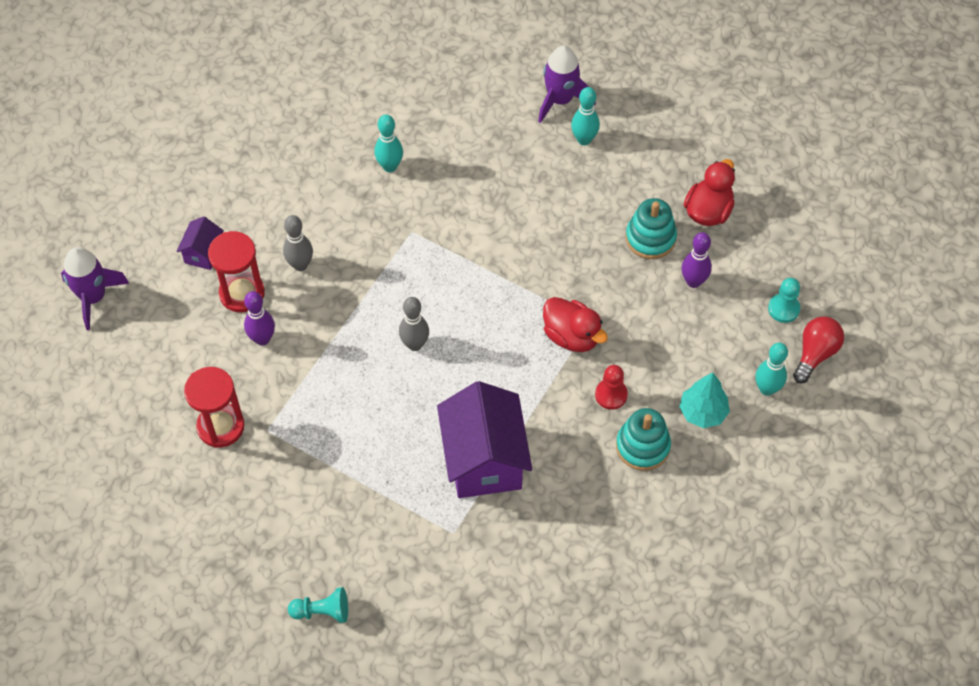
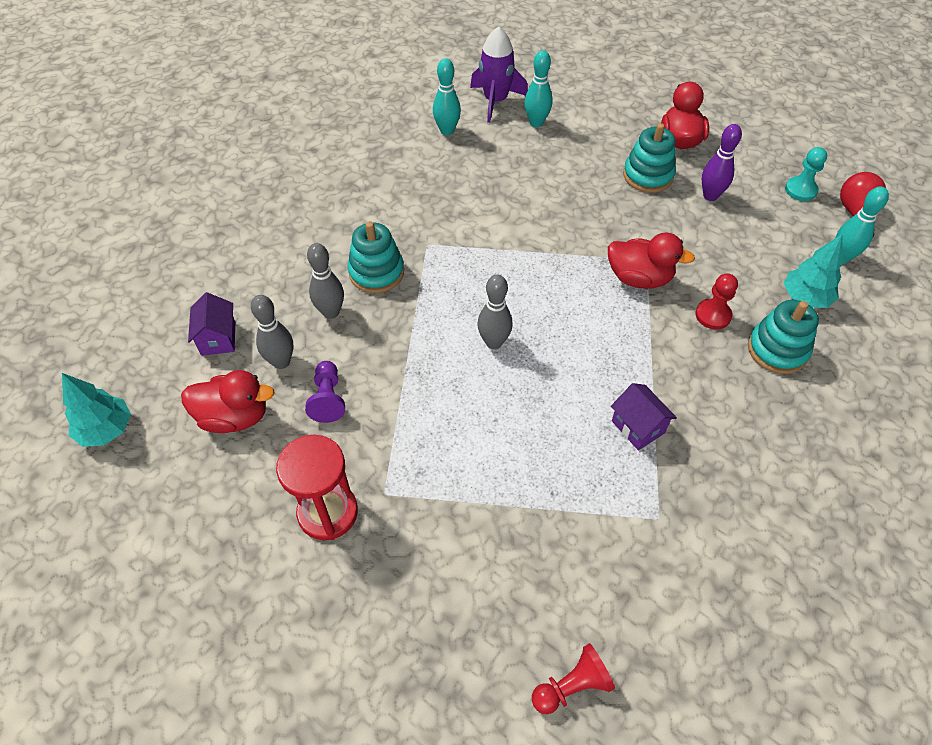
camera: 25 degrees left, 5 degrees down
(93, 297) = (106, 429): purple rocket -> turquoise tree
(188, 325) = (234, 417): none -> red duck
(242, 293) = (281, 362): red hourglass -> grey bowling pin
(262, 339) = (328, 399): purple bowling pin -> purple pawn
(322, 611) = (572, 686): turquoise pawn -> red pawn
(355, 242) = (376, 272): none -> turquoise stacking toy
(390, 166) = (373, 198): turquoise bowling pin -> turquoise bowling pin (447, 131)
(484, 460) = (638, 427): purple house -> purple house, size x0.47

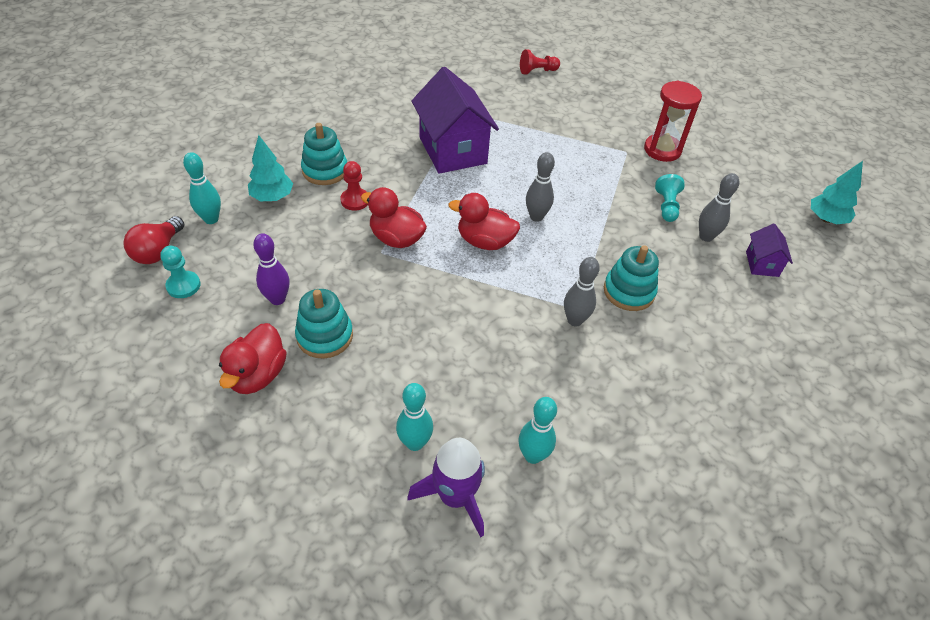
camera: 170 degrees left, 5 degrees down
(234, 417) = (734, 209): red duck -> red duck (484, 241)
(328, 399) = (666, 206): purple pawn -> turquoise pawn
(331, 312) = (669, 265): grey bowling pin -> grey bowling pin (574, 320)
(638, 427) = (453, 150): purple house -> purple house, size x2.12

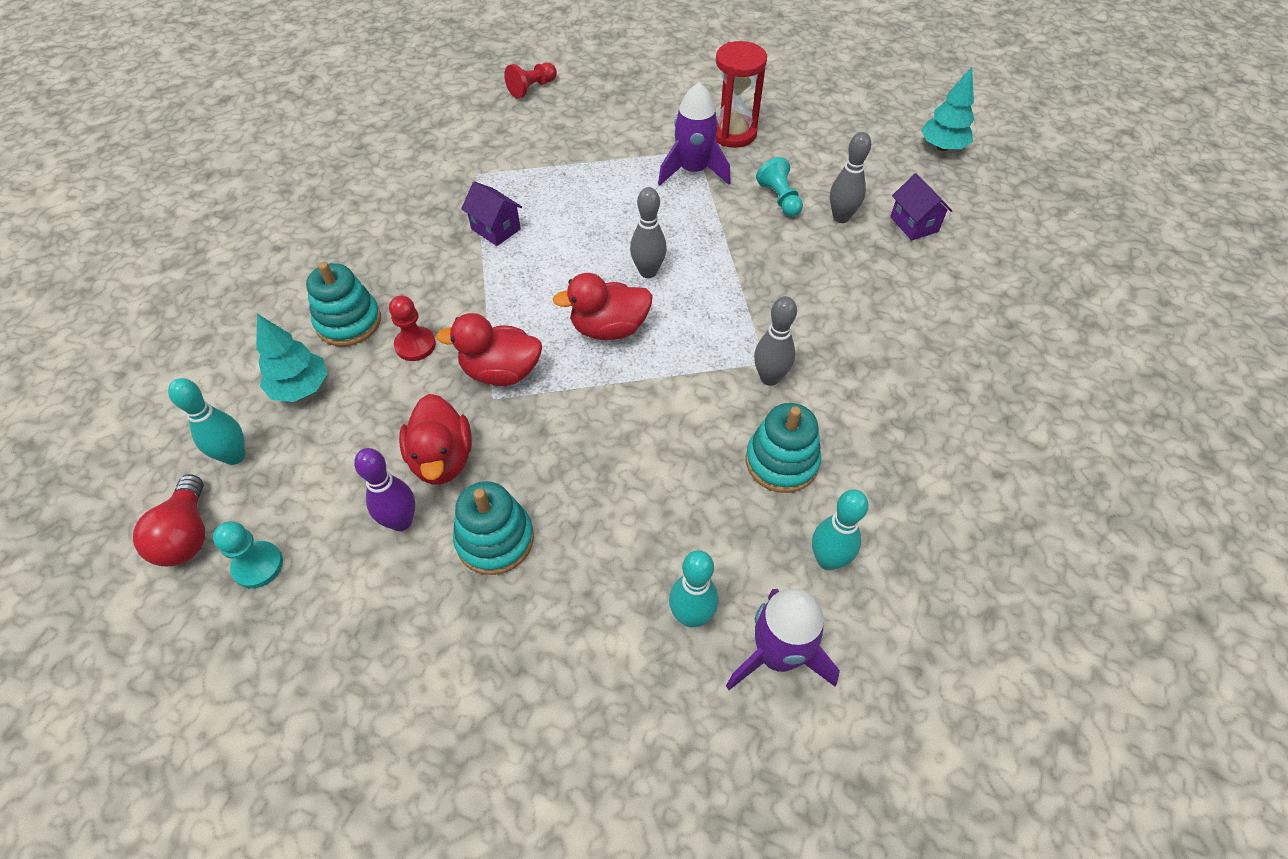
camera: 25 degrees left, 5 degrees up
(257, 375) = (442, 634): red duck -> red duck (442, 459)
(453, 150) = (496, 229): purple house -> purple house, size x0.47
(614, 164) = (693, 171): none -> purple rocket
(629, 291) = (804, 317): turquoise stacking toy -> turquoise stacking toy (781, 461)

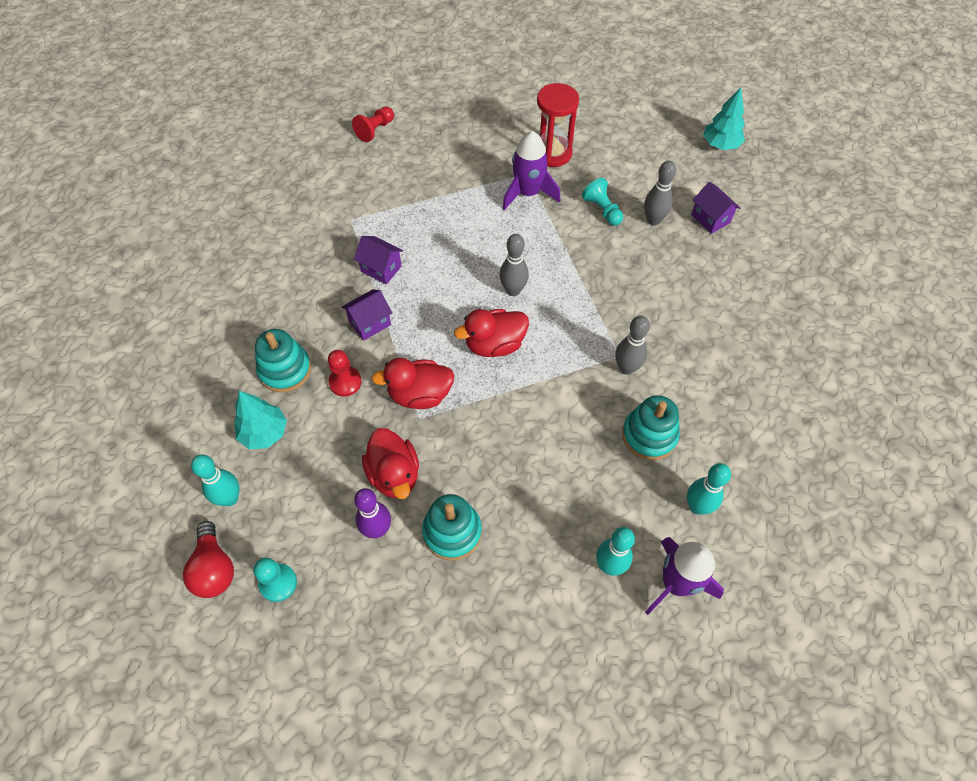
camera: 10 degrees left, 5 degrees up
(465, 285) = (370, 323): none -> purple house

